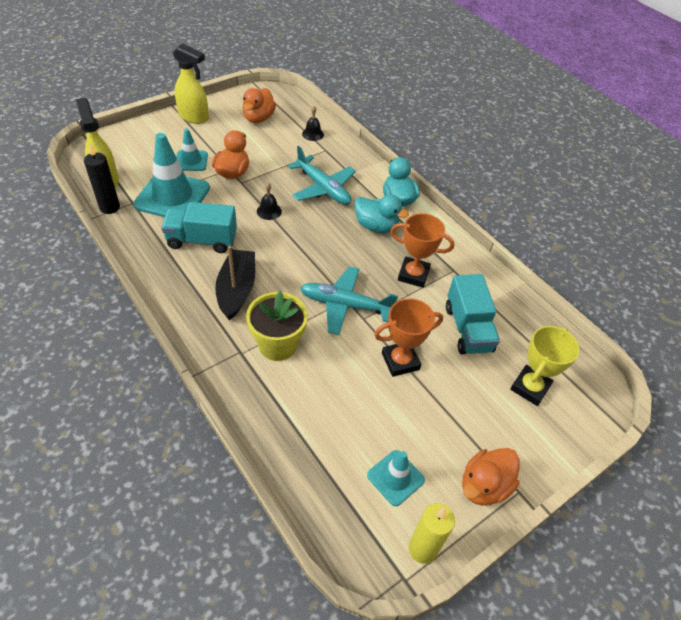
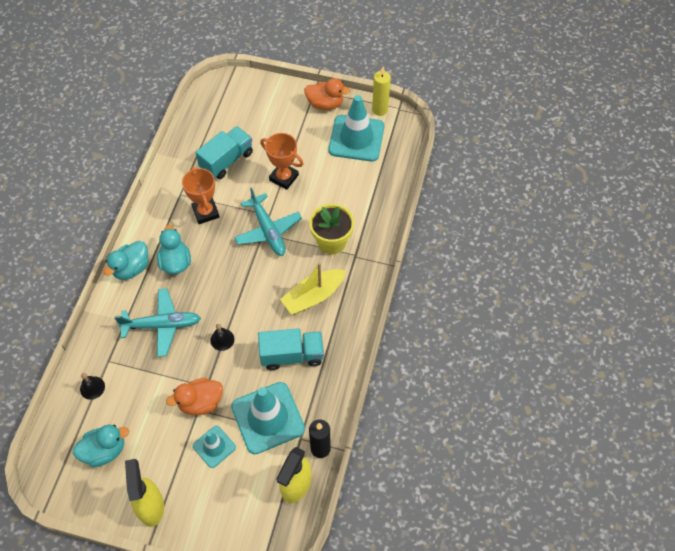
camera: 125 degrees left, 10 degrees up
(202, 240) = (292, 355): turquoise truck -> turquoise truck turned 60 degrees counterclockwise
(236, 290) = (313, 296): black boat -> yellow boat
(258, 118) = (105, 450): orange duck -> turquoise duck
(323, 188) = (162, 325): turquoise plane -> turquoise plane turned 75 degrees clockwise
(395, 477) = (356, 138): turquoise traffic cone -> turquoise traffic cone, size x1.86
(530, 387) = (244, 113): yellow trophy -> none

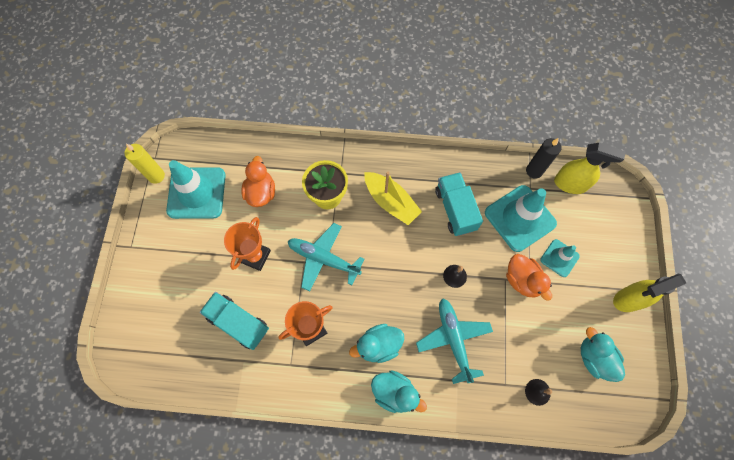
camera: 100 degrees left, 10 degrees up
(268, 230) = (324, 259): turquoise plane -> turquoise plane turned 120 degrees counterclockwise
(325, 104) = (150, 232): orange duck -> orange duck (261, 192)

